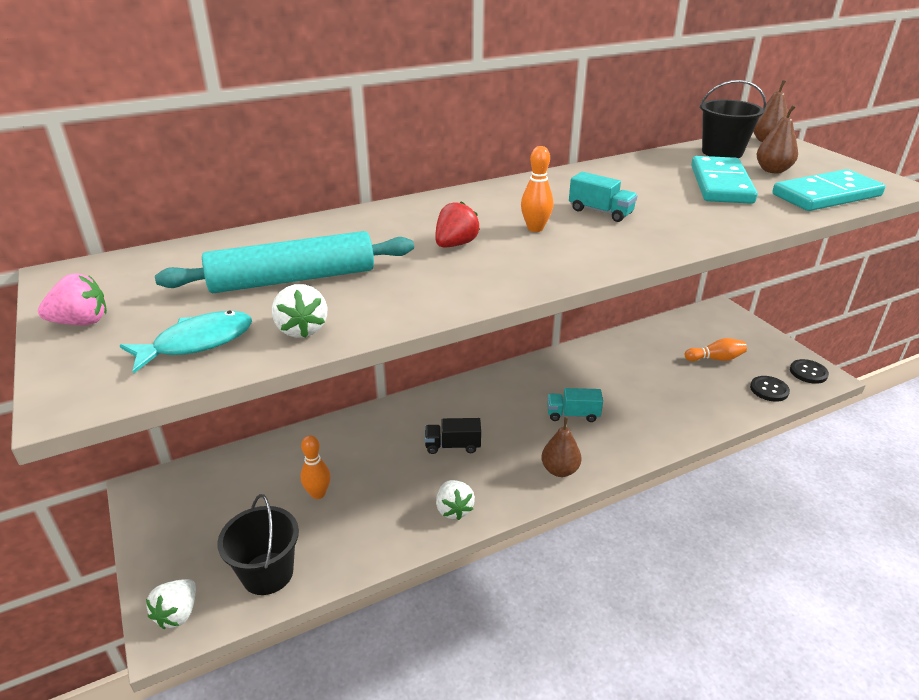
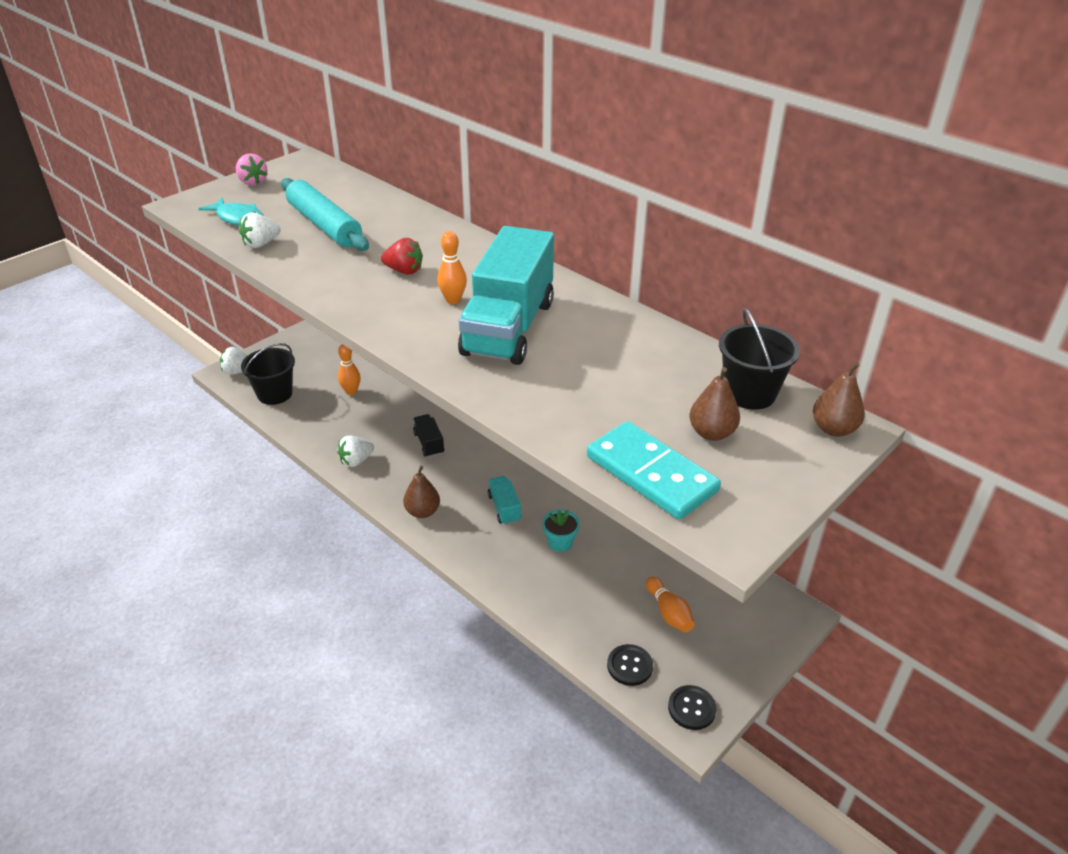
camera: 70 degrees right, 5 degrees up
(600, 212) = (508, 328): turquoise truck -> turquoise truck, size x2.33
(627, 392) = (560, 542): none -> turquoise flower pot
(721, 184) = (634, 395): turquoise domino -> none

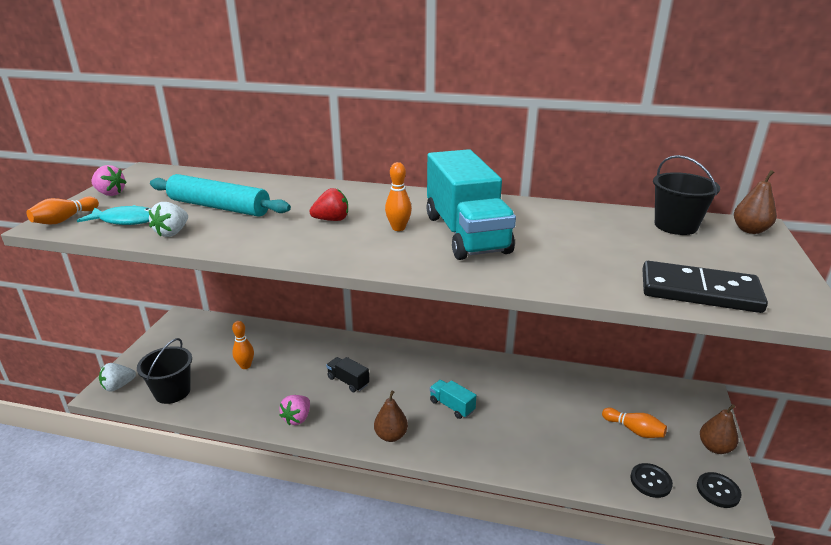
camera: 30 degrees left, 10 degrees down
(195, 203) = (65, 219): none -> orange bowling pin
(356, 461) = (297, 418): white strawberry -> pink strawberry
(560, 542) = (515, 414): turquoise flower pot -> none
(651, 474) = (699, 291): turquoise domino -> black domino
(711, 433) = (692, 254): brown pear -> brown pear (714, 447)

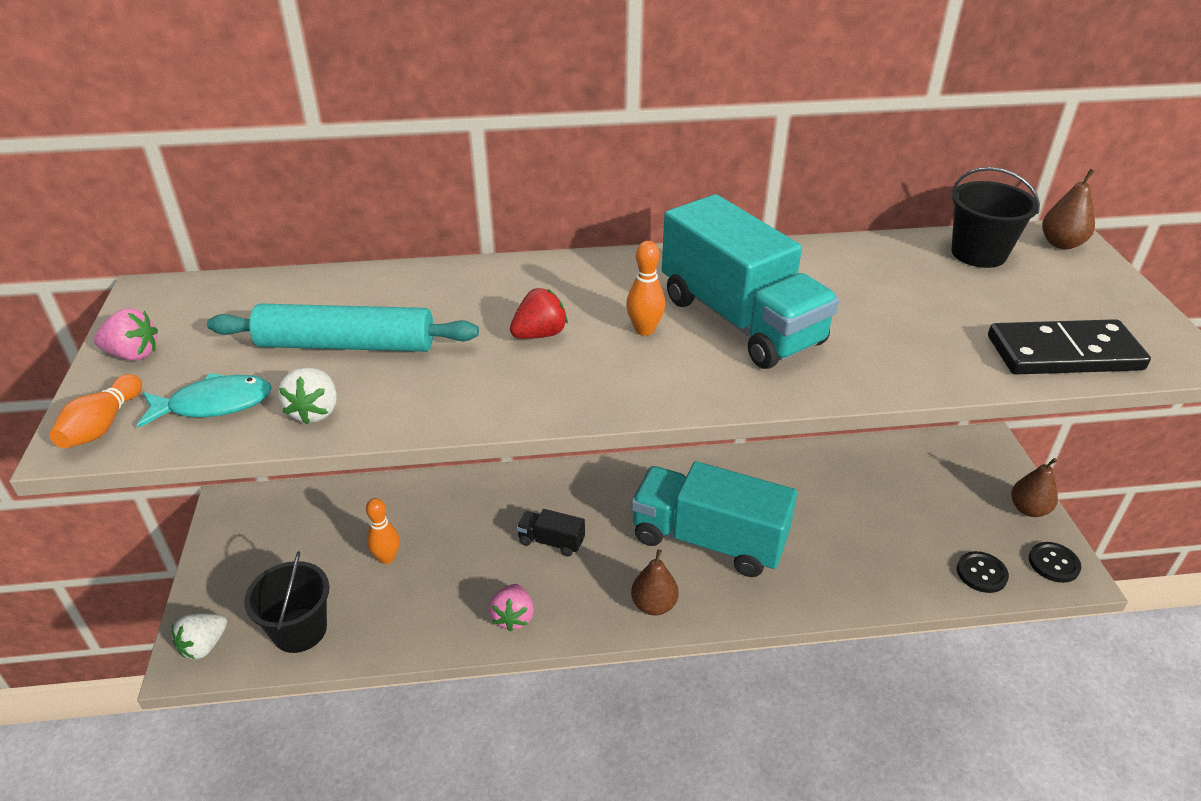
camera: 20 degrees left, 10 degrees up
(452, 406) = (708, 540): turquoise truck -> turquoise truck, size x2.33
(634, 430) = (935, 512): orange bowling pin -> none

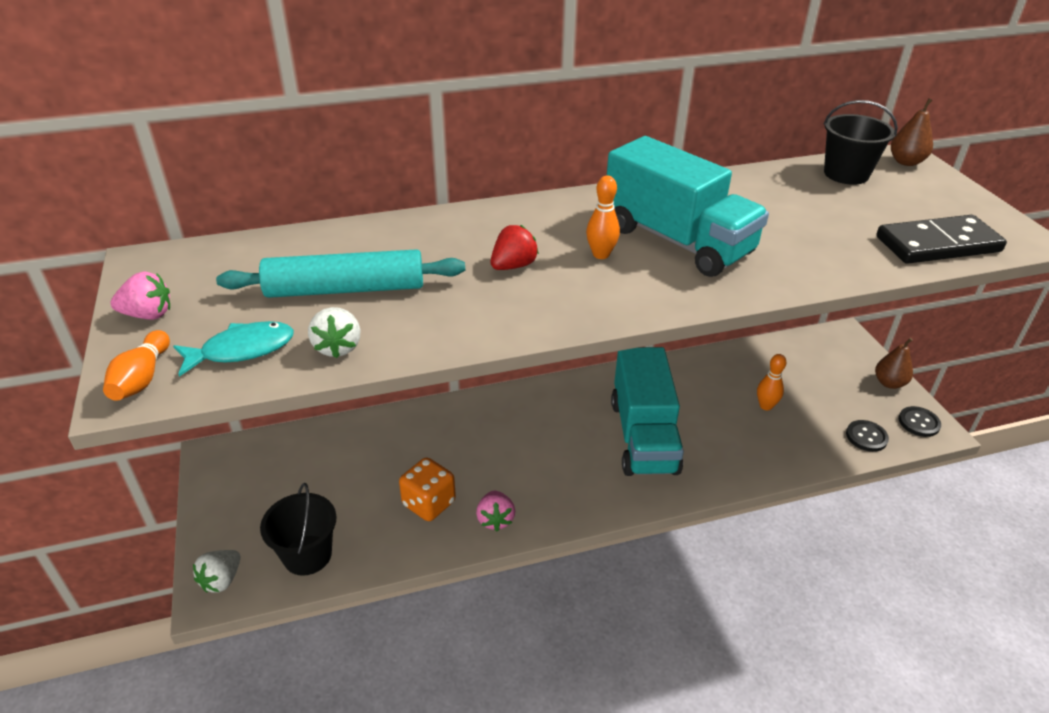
camera: 10 degrees left, 0 degrees up
(387, 558) = (370, 483): orange bowling pin -> orange bowling pin (765, 406)
(444, 589) = (429, 503): none -> orange dice
(551, 541) = (511, 453): black truck -> none
(654, 605) = (612, 494): brown pear -> none
(708, 540) = (643, 436): turquoise truck -> turquoise truck turned 105 degrees counterclockwise

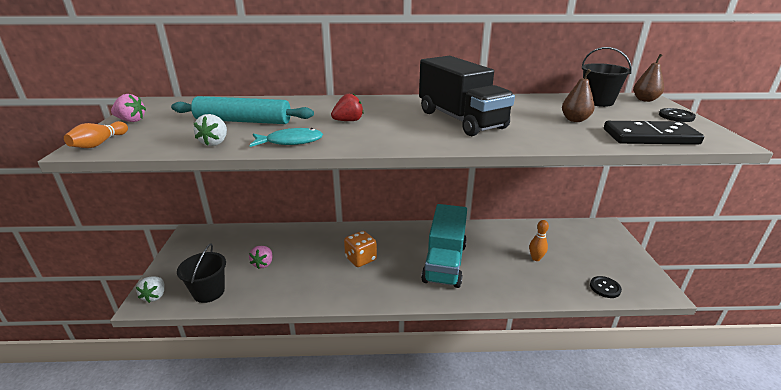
camera: 15 degrees right, 10 degrees down
(222, 580) = (155, 296): white strawberry -> white strawberry turned 45 degrees counterclockwise
(242, 350) = (162, 138): turquoise fish -> turquoise fish (290, 142)
(429, 503) = (293, 277): orange dice -> orange dice (360, 259)
(495, 519) = (328, 293): pink strawberry -> pink strawberry (263, 264)
(601, 254) = (406, 121): orange bowling pin -> none
(677, 241) = (460, 120): turquoise truck -> black truck
(889, 383) = (632, 258): brown pear -> brown pear (575, 120)
(919, 423) = (649, 285): black button -> black button (676, 116)

